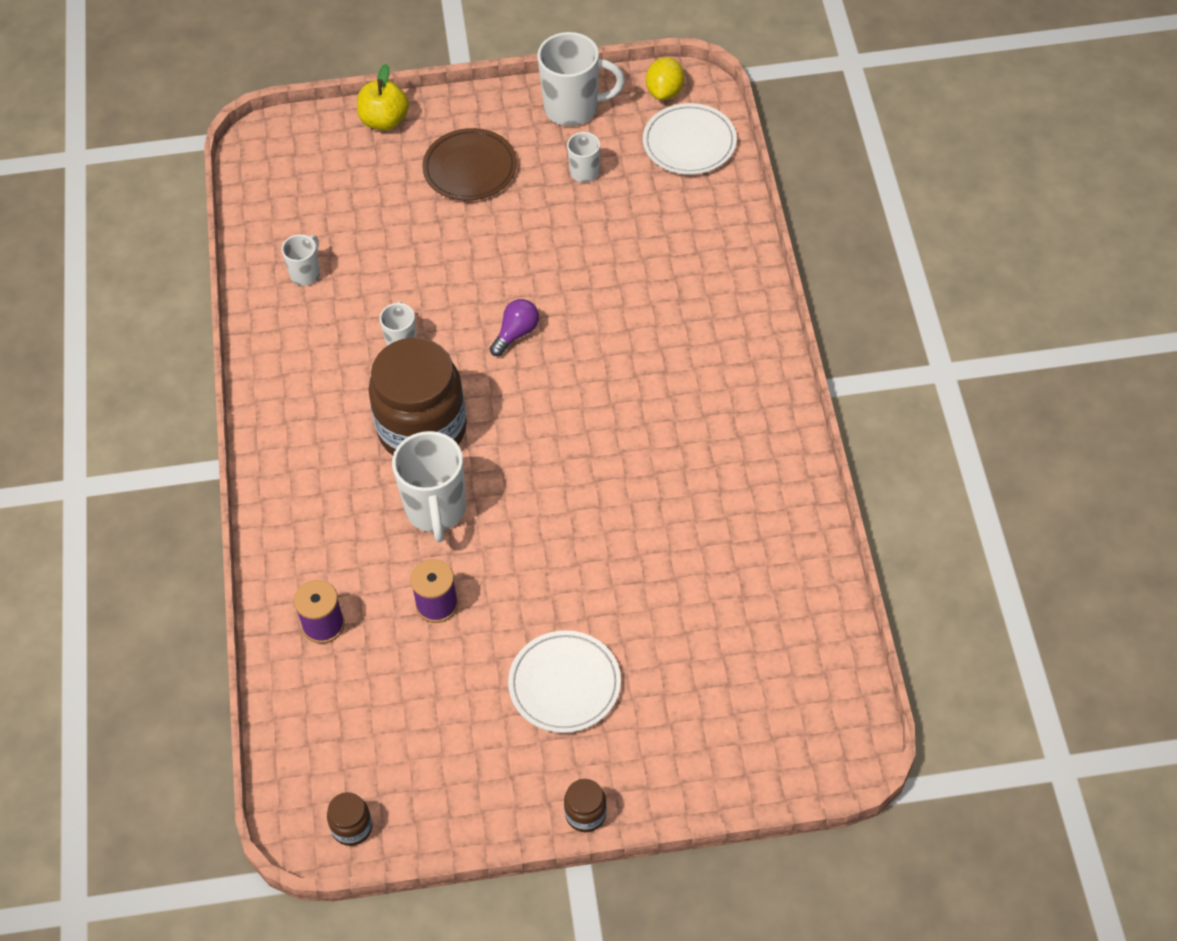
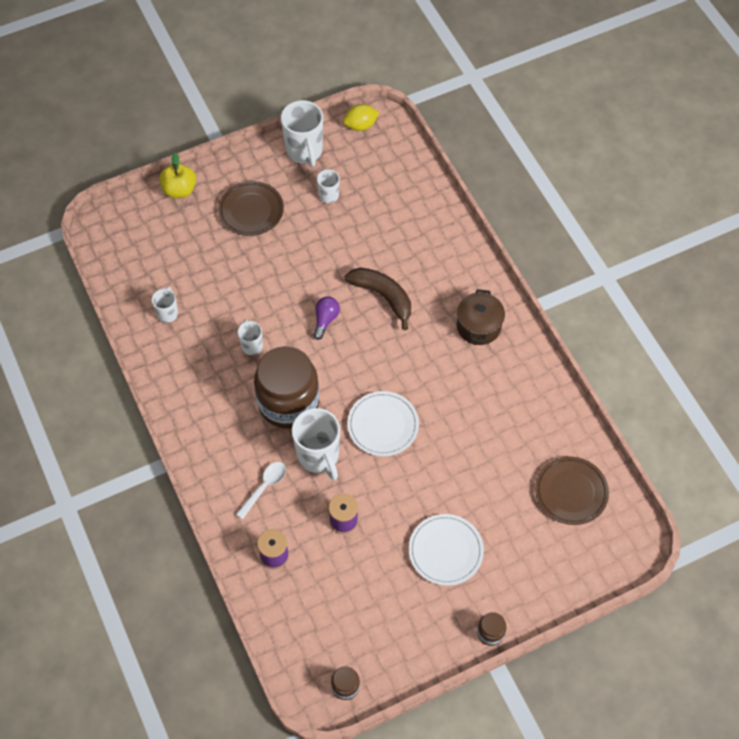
camera: 20 degrees left, 5 degrees up
(345, 531) = (264, 487): none -> white spoon
(573, 108) = (304, 151): white mug -> white mug turned 90 degrees clockwise
(609, 322) = (383, 296): none -> brown banana
(665, 92) = (360, 125): yellow lemon -> yellow lemon turned 75 degrees clockwise
(689, 143) = (390, 158): white plate -> white plate (383, 425)
(729, 394) = (478, 326): none -> brown pot
(778, 653) = (571, 492): none -> brown plate

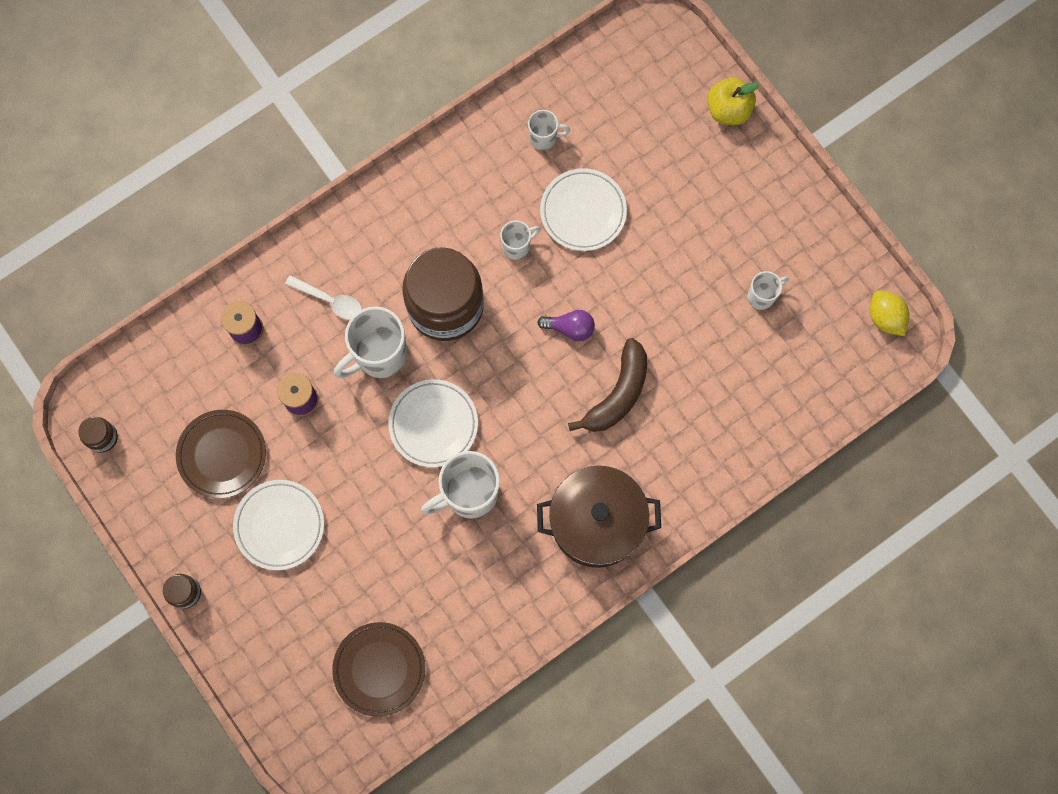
camera: 80 degrees right, 15 degrees up
(234, 296) = (583, 211): none -> white plate
(251, 211) = (715, 204): brown plate -> brown plate (222, 455)
(304, 151) = (824, 252): white mug -> white mug (469, 494)
(478, 326) = (596, 522): brown pot -> brown pot, size x1.55

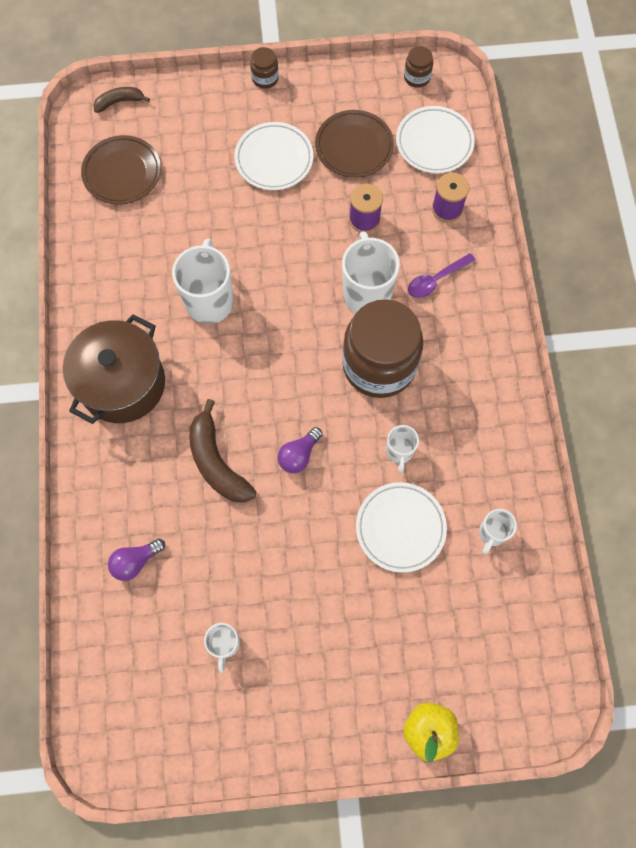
camera: 120 degrees right, 5 degrees down
(296, 729) = (119, 102): none -> brown banana
(330, 300) = (436, 280): white spoon -> purple spoon
(433, 424) = (283, 304): white plate -> white plate (434, 143)
(743, 408) = (135, 561): none -> purple light bulb
(885, 318) = (132, 752): yellow lemon -> none

